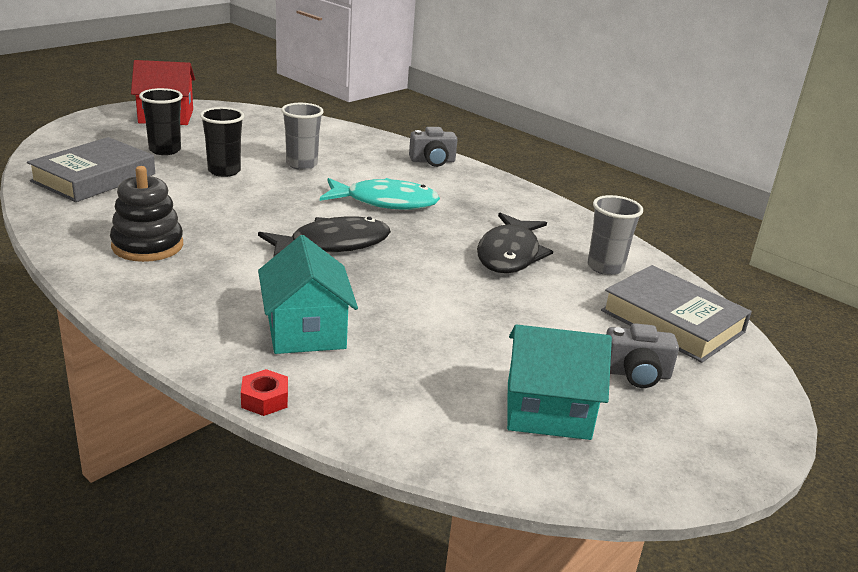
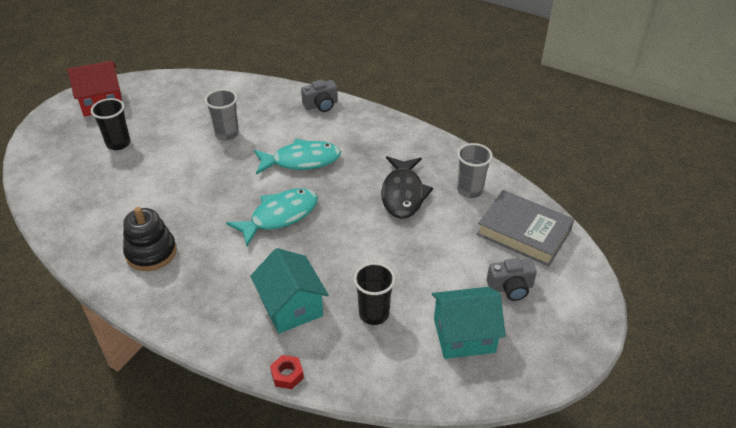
camera: 10 degrees left, 15 degrees up
(94, 178) = (79, 189): grey book -> none
(224, 171) = (173, 156): black cup -> black cup (374, 314)
(333, 244) = (280, 216): black fish -> turquoise fish

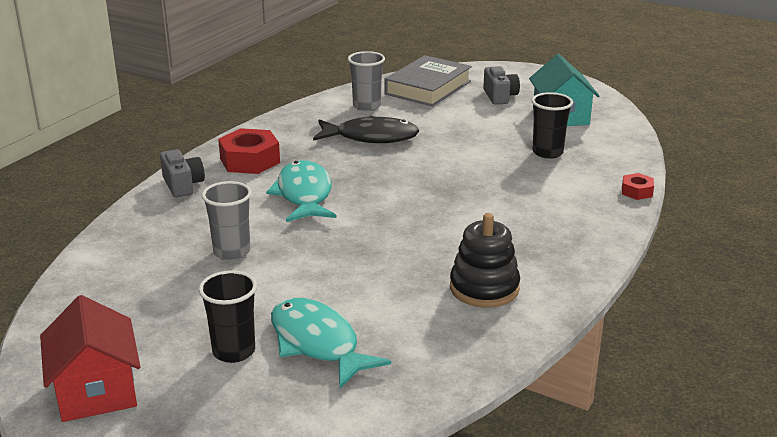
camera: 90 degrees left, 15 degrees down
(280, 216) = (410, 204): turquoise fish -> turquoise fish (318, 343)
(291, 306) = (550, 192): turquoise house -> none
(359, 131) = (249, 160): none -> red nut

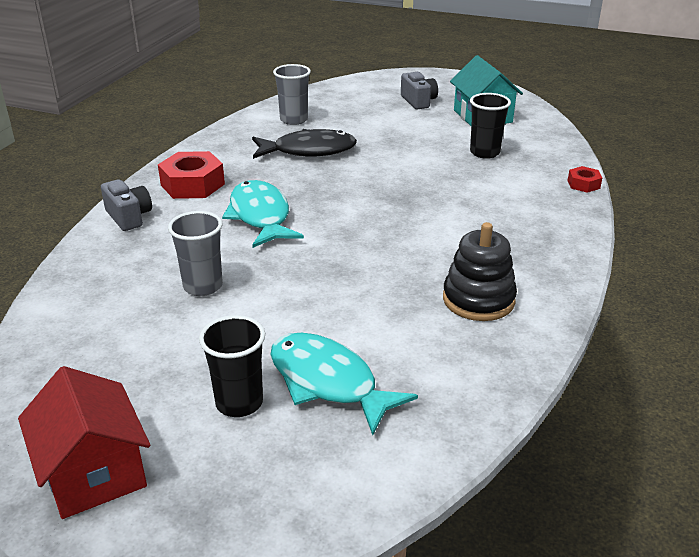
camera: 10 degrees left, 5 degrees up
(428, 87) = (347, 97): grey book -> none

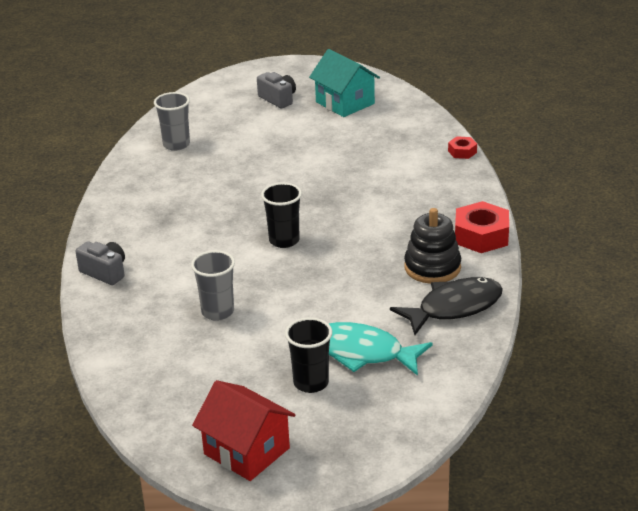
camera: 20 degrees left, 0 degrees up
(192, 184) = (135, 230): red nut -> red nut (481, 236)
(260, 216) = (218, 244): turquoise fish -> none
(309, 151) = (214, 173): black fish -> black fish (454, 307)
(484, 152) = (367, 140): black cup -> black cup (284, 240)

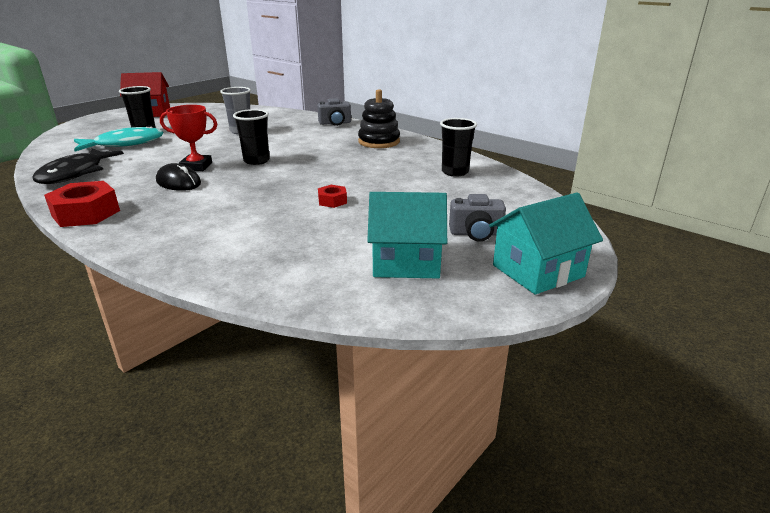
camera: 130 degrees right, 5 degrees down
(176, 144) = (455, 172): grey cup -> black cup
(297, 71) = (537, 271): none -> turquoise house
(342, 260) = (196, 166): none -> red trophy
(381, 242) = (178, 182): none -> black mouse
(432, 267) = (115, 184): black stacking toy -> black stacking toy (379, 142)
(462, 152) = (182, 271): red nut -> red nut (332, 201)

